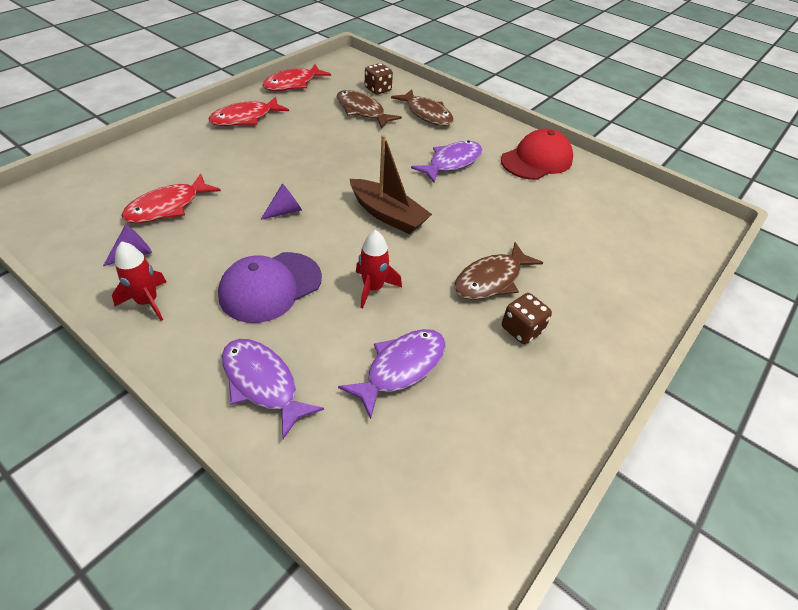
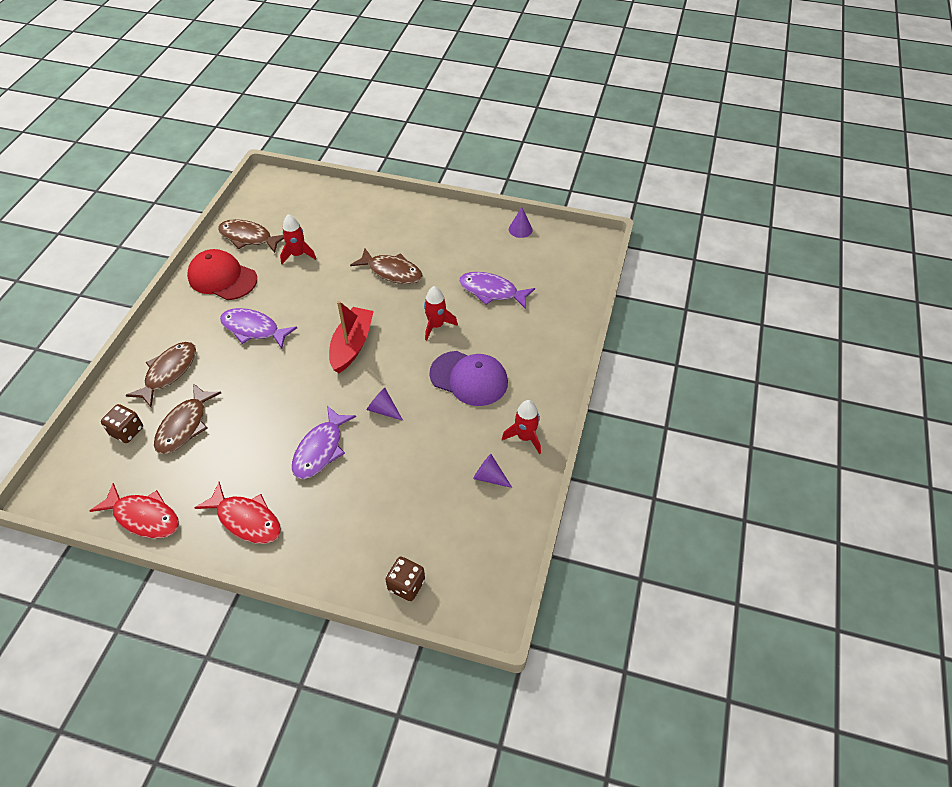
camera: 110 degrees left, 5 degrees up
(168, 207) = (423, 492): red fish -> none
(262, 383) = (542, 345): purple fish -> purple fish (320, 449)
(388, 215) = (352, 345): brown boat -> red boat
(522, 329) = (428, 249): brown dice -> brown dice (406, 585)
(529, 472) = (520, 229): none -> purple cone
(555, 214) = (298, 255): none -> red rocket
(597, 188) = (249, 238): none -> brown fish

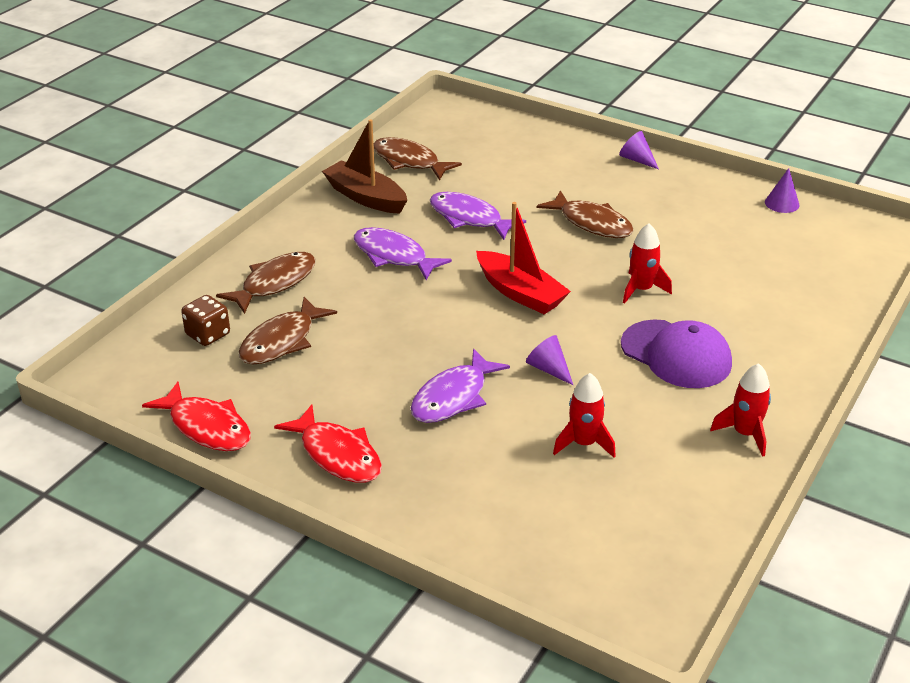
camera: 15 degrees right, 15 degrees down
(222, 278) = (366, 197): red cap -> brown boat
(298, 255) = (469, 187): red rocket -> red rocket (584, 443)
(352, 345) = (520, 293): red boat -> red boat turned 105 degrees clockwise
(406, 585) = (539, 569): brown dice -> none
(489, 477) = (684, 470): purple cone -> purple cone (637, 160)
(491, 291) = (727, 264): purple fish -> purple fish (469, 218)

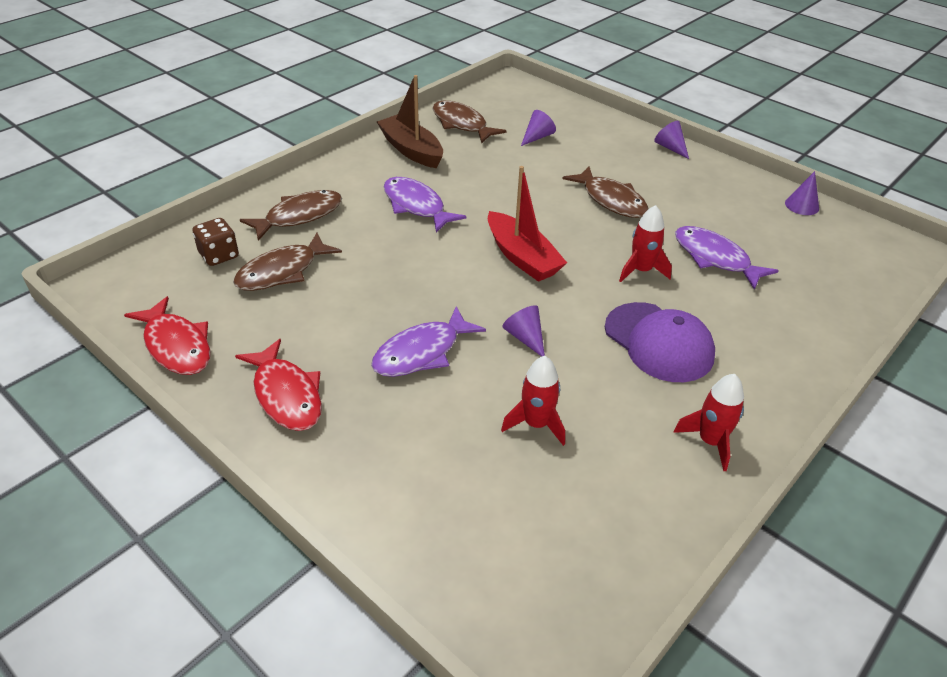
camera: 10 degrees right, 5 degrees up
(469, 218) = (498, 181): purple fish -> purple fish (715, 258)
(495, 166) = (537, 137): none -> purple cone

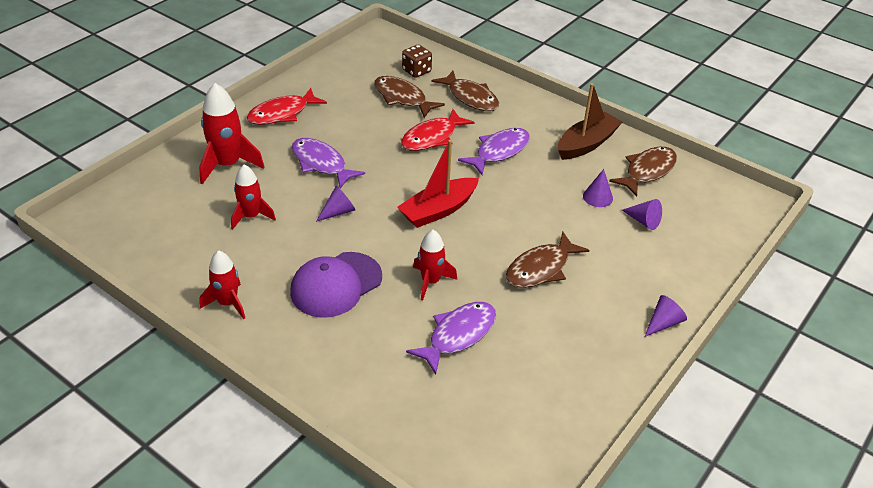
camera: 85 degrees right, 0 degrees up
(176, 346) = (325, 70): red fish -> red fish (432, 137)
(412, 457) = (227, 165): none -> red rocket
(802, 205) = (574, 426): purple cone -> purple cone (597, 197)

